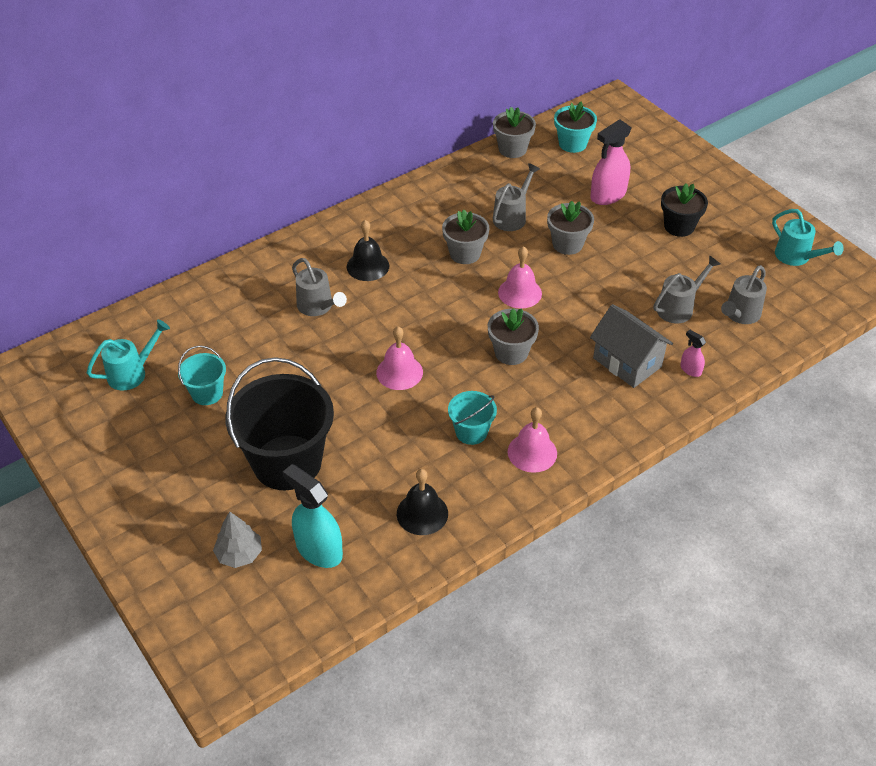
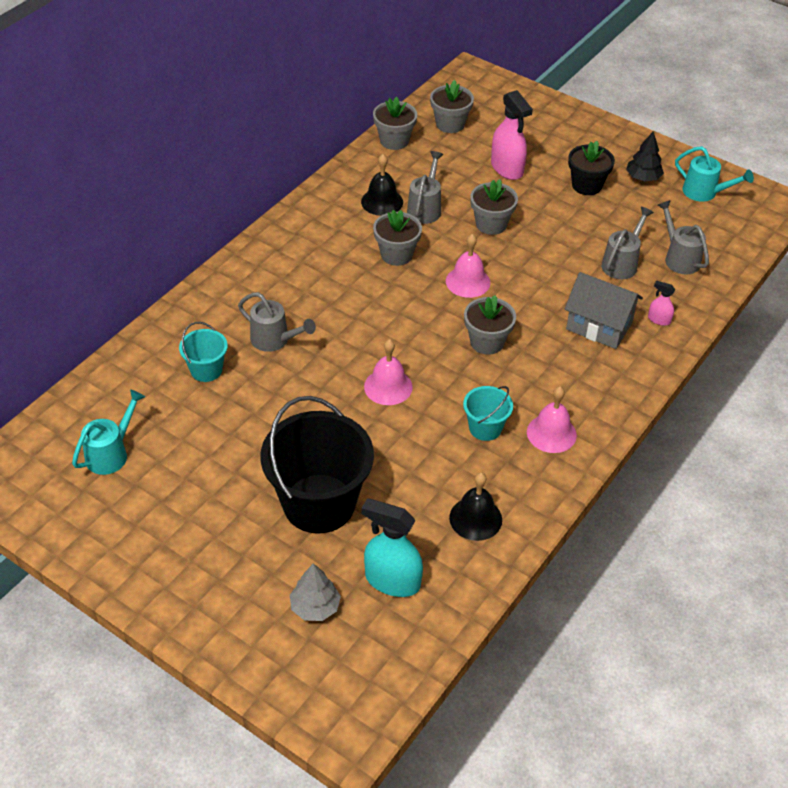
camera: 20 degrees left, 0 degrees up
(207, 393) = (202, 455): turquoise bucket -> turquoise bucket (206, 370)
(368, 266) = (305, 288): black bell -> black bell (382, 201)
(572, 144) = (450, 124): turquoise flower pot -> grey flower pot
(608, 195) = (507, 168): pink spray bottle -> pink spray bottle turned 60 degrees counterclockwise
(739, 230) = (643, 177): none -> black tree
(740, 315) = (679, 258): grey watering can -> grey watering can turned 135 degrees clockwise

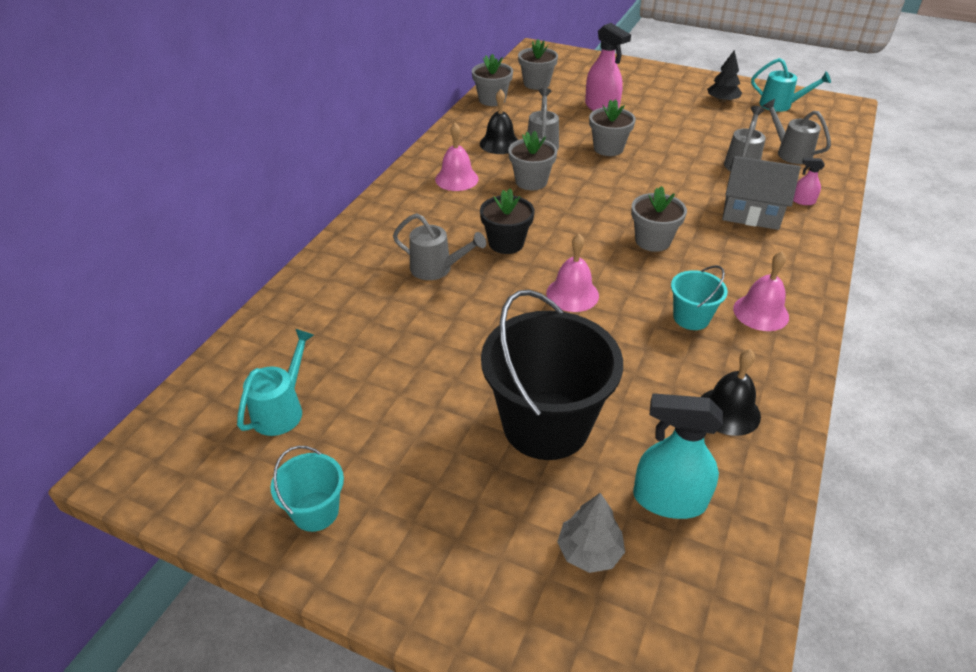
camera: 10 degrees left, 5 degrees down
(206, 370) = (371, 306): turquoise bucket -> turquoise bucket (315, 511)
(468, 281) = (609, 194): pink bell -> pink bell (456, 179)
(586, 185) = (677, 111): black flower pot -> black flower pot (506, 243)

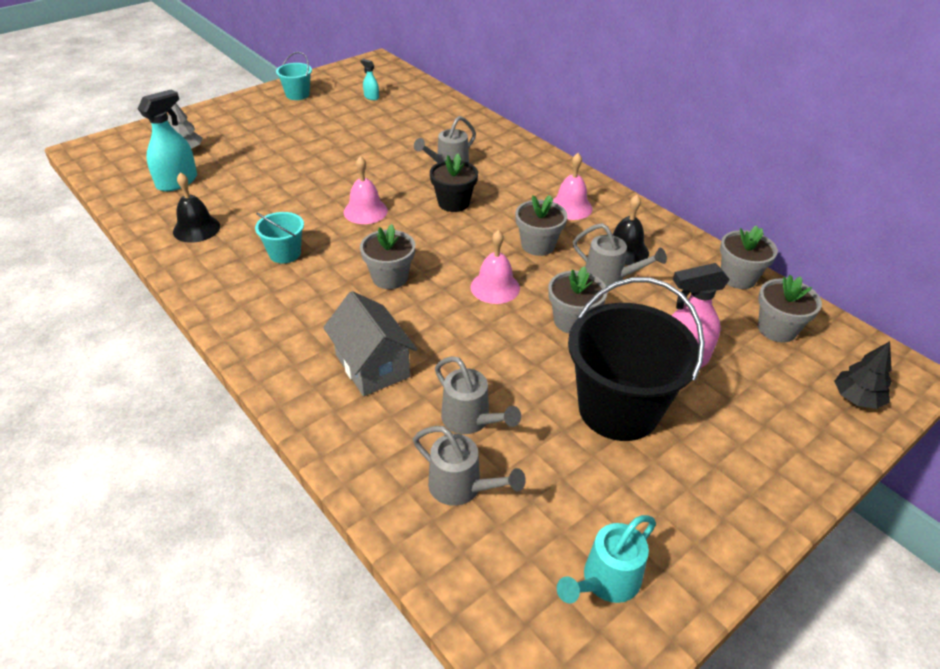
camera: 115 degrees right, 0 degrees up
(282, 409) = (371, 97): turquoise watering can -> turquoise spray bottle
(546, 425) = (269, 163): black bucket -> black bucket (618, 409)
(722, 101) = (652, 506): black tree -> black tree (856, 398)
(751, 213) = (372, 366): grey house -> grey house turned 75 degrees counterclockwise
(761, 312) = (251, 291): pink bell -> pink bell (495, 287)
(789, 152) = (462, 487): grey watering can -> grey watering can turned 45 degrees clockwise
(802, 201) = (357, 424): pink spray bottle -> none

